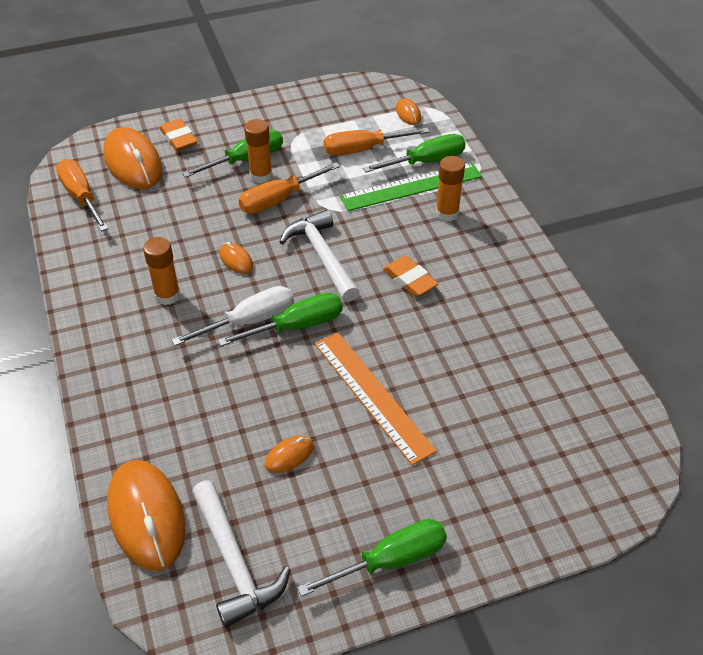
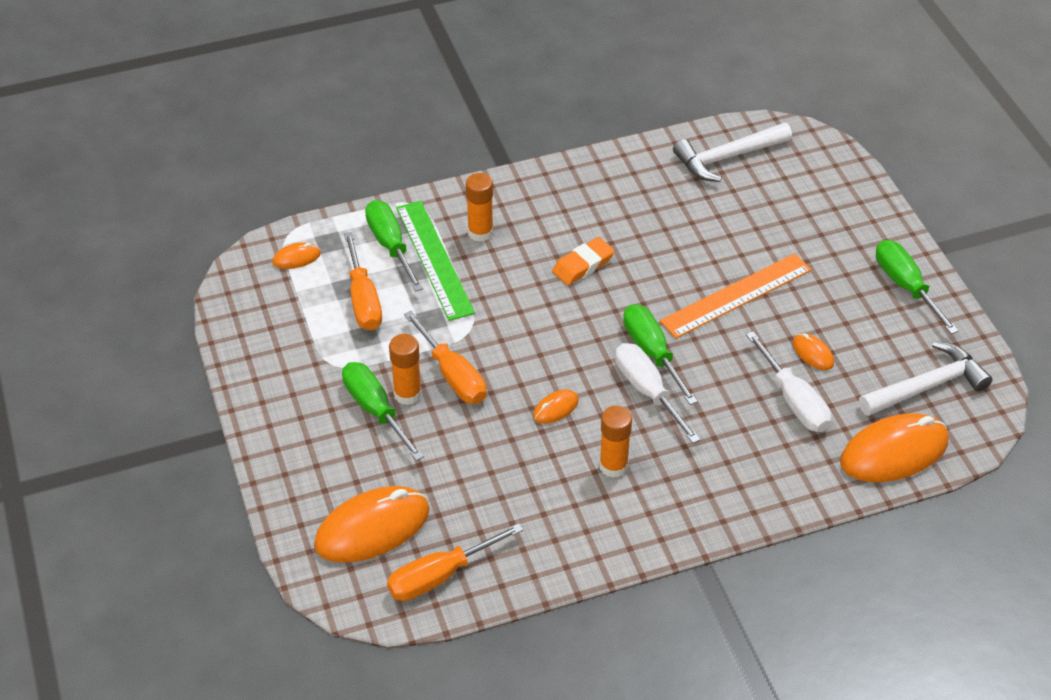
camera: 90 degrees left, 0 degrees up
(178, 139) = (325, 484): orange eraser -> none
(227, 433) = (793, 400): none -> white screwdriver
(322, 256) = (548, 334): white hammer -> white hammer (727, 157)

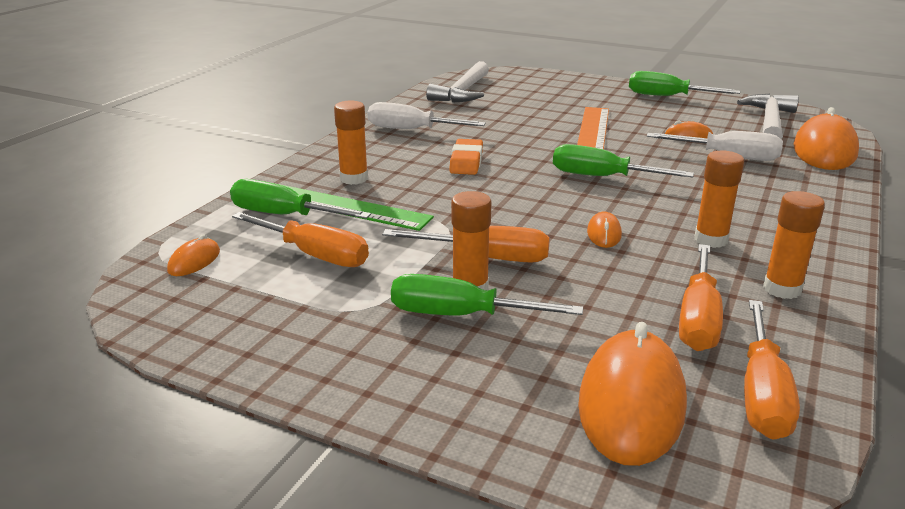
camera: 45 degrees left, 20 degrees down
(493, 512) = (698, 318): none -> orange screwdriver
(579, 533) = (782, 289): none -> orange glue stick
(648, 392) = (642, 194): white screwdriver -> white screwdriver (412, 130)

